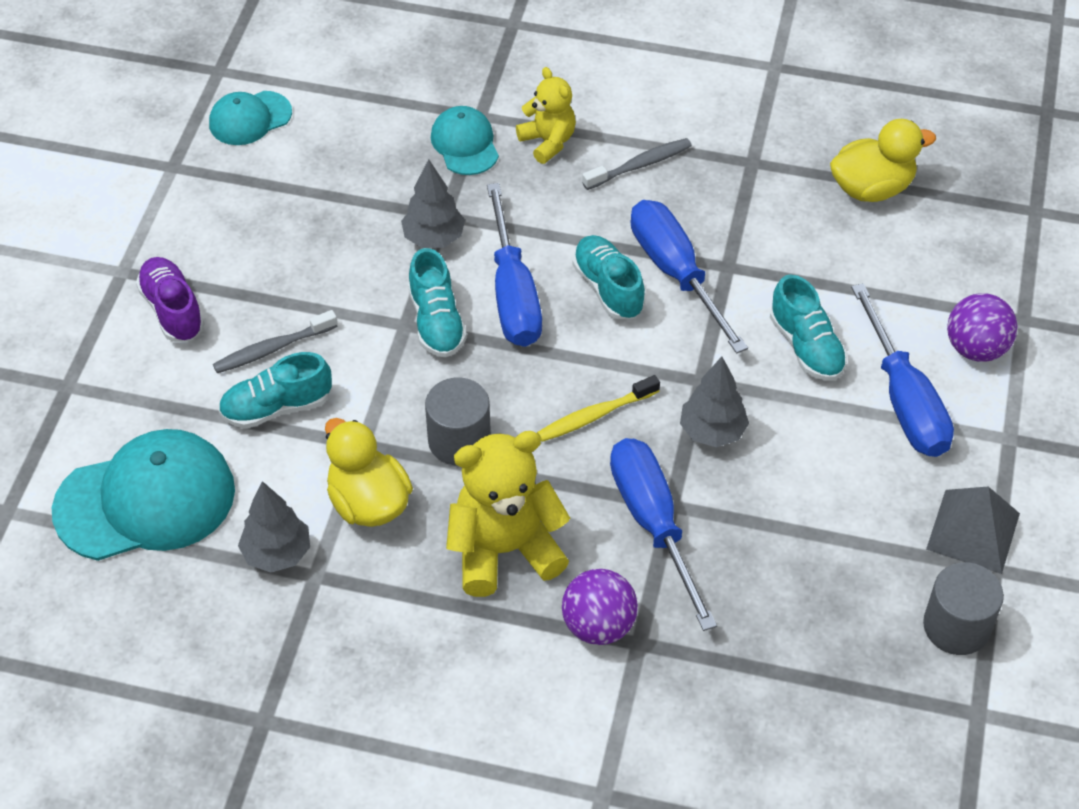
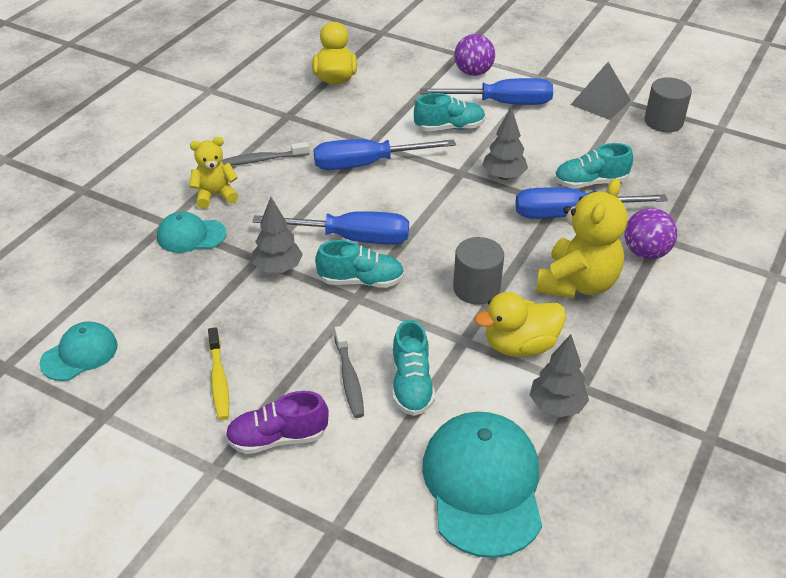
camera: 75 degrees left, 10 degrees down
(250, 118) = (79, 354): turquoise cap -> turquoise cap turned 120 degrees counterclockwise
(504, 550) = (577, 283): yellow teddy bear -> yellow teddy bear turned 150 degrees counterclockwise
(594, 415) = (475, 222): yellow toothbrush -> yellow toothbrush (219, 380)
(608, 288) = (366, 195): turquoise shoe -> turquoise shoe (590, 182)
(640, 165) = (263, 160): grey toothbrush -> grey toothbrush turned 90 degrees counterclockwise

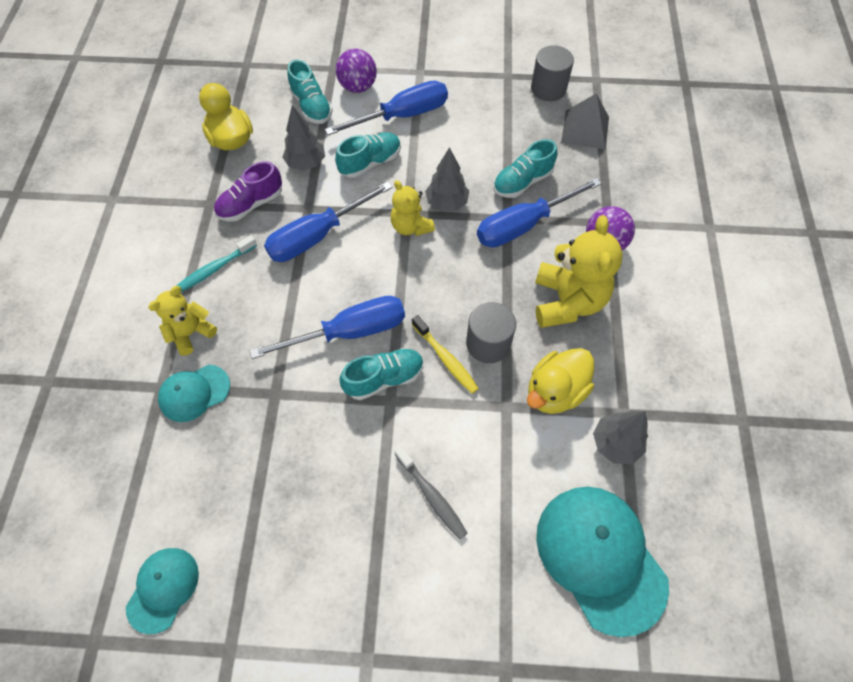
camera: 25 degrees left, 20 degrees up
(219, 380) = (316, 555): yellow toothbrush -> yellow toothbrush (446, 359)
(263, 160) = (214, 269): grey toothbrush -> turquoise toothbrush
(277, 438) = (405, 595): purple shoe -> purple shoe (251, 204)
(278, 268) = (300, 396): grey tree -> grey tree (306, 163)
(411, 384) = (488, 477): turquoise shoe -> turquoise shoe (311, 106)
(457, 183) = (411, 227): none -> yellow teddy bear
(600, 102) = (486, 84): grey pyramid -> grey pyramid (585, 129)

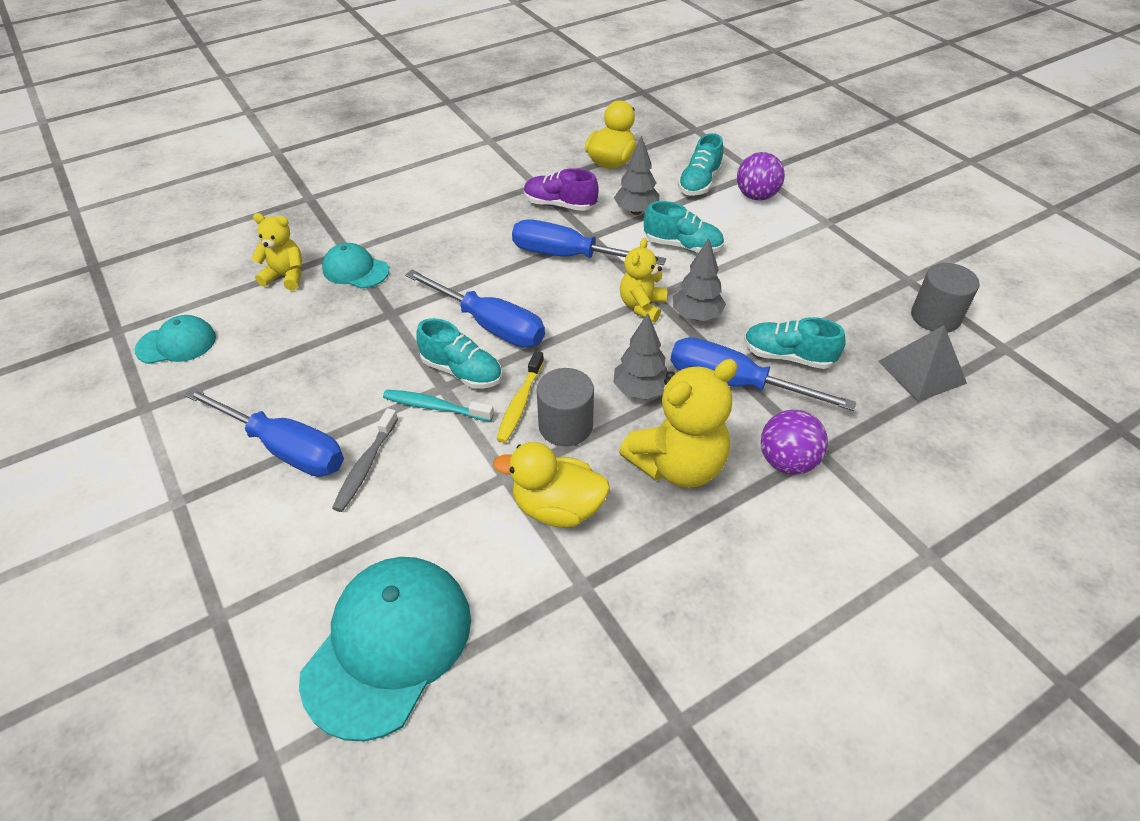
camera: 55 degrees right, 15 degrees down
(191, 333) = (408, 239): yellow teddy bear -> yellow teddy bear (286, 276)
(214, 269) = (478, 220): turquoise toothbrush -> turquoise toothbrush (435, 407)
(402, 116) = (760, 238): blue screwdriver -> blue screwdriver (285, 448)
(615, 443) = (538, 594): grey tree -> grey tree (640, 390)

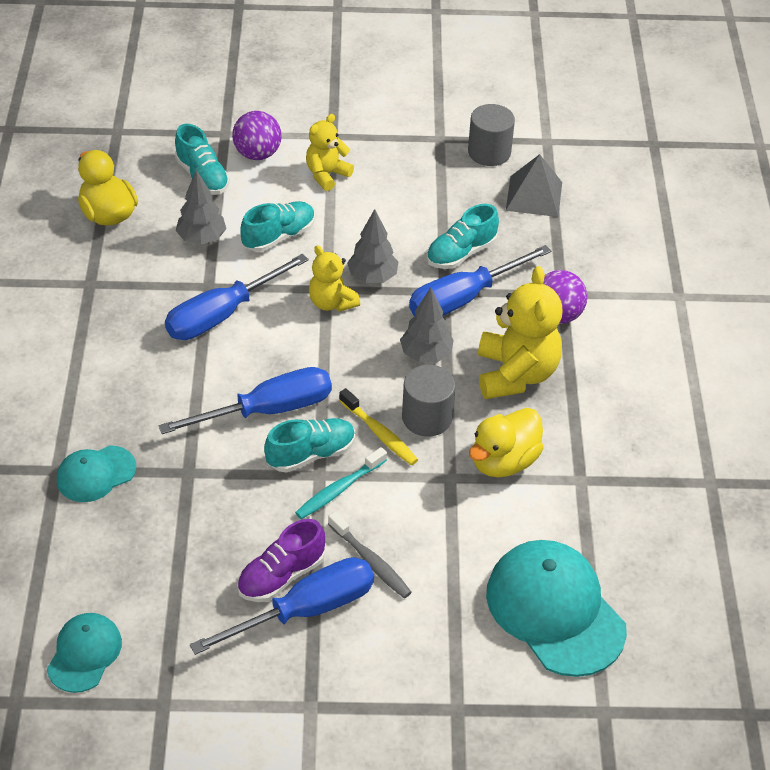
camera: 60 degrees left, 0 degrees up
(286, 276) = (54, 533): yellow teddy bear -> yellow teddy bear (327, 175)
(559, 205) = (139, 283): purple shoe -> purple shoe (281, 576)

